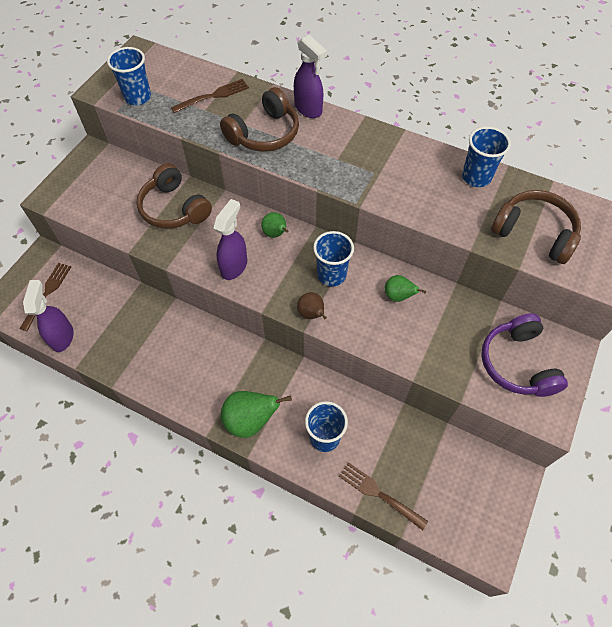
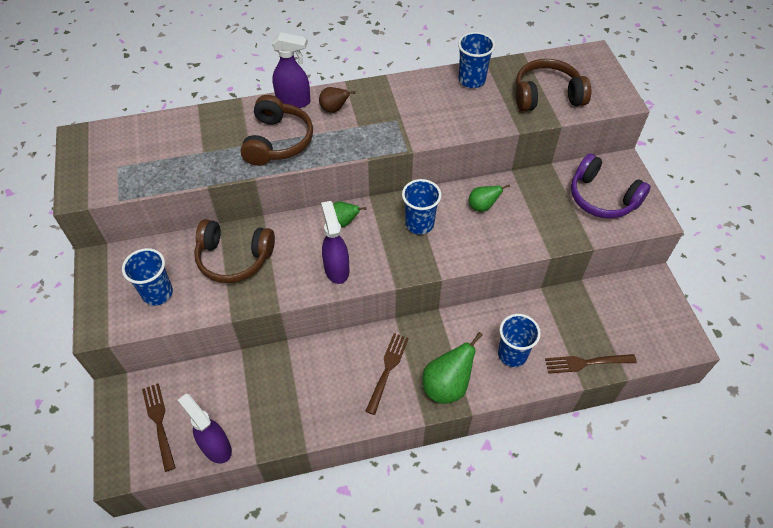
camera: 40 degrees left, 5 degrees down
(137, 97) = (126, 177): blue cup -> blue cup (157, 293)
(213, 96) = (198, 137): brown fork -> brown fork (387, 370)
(311, 314) = (434, 262): brown pear -> brown pear (334, 109)

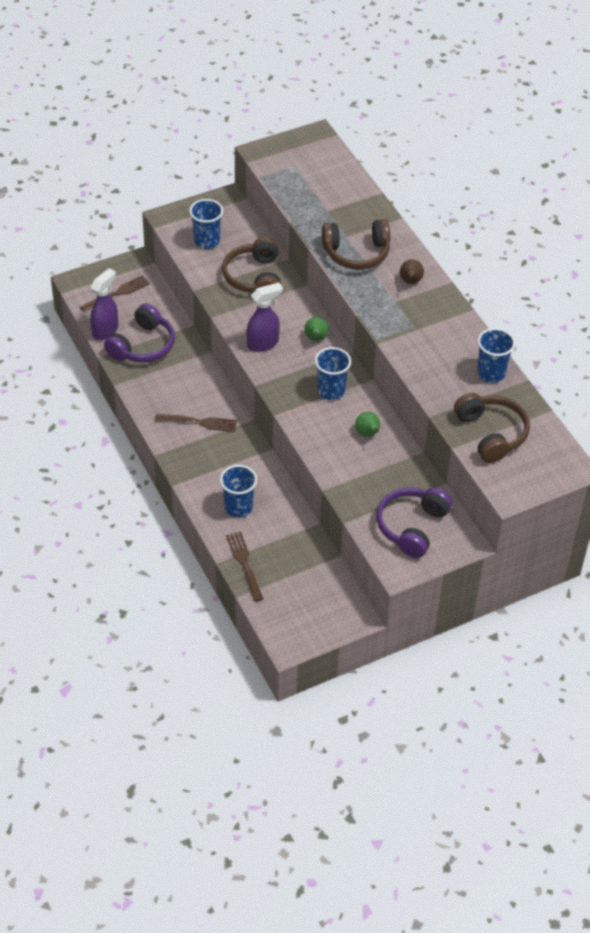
camera: 75 degrees right, 5 degrees down
(254, 408) = (142, 345): none -> purple headphones
(294, 101) = (410, 253): purple spray bottle -> none
(447, 386) = (194, 465): green pear -> none

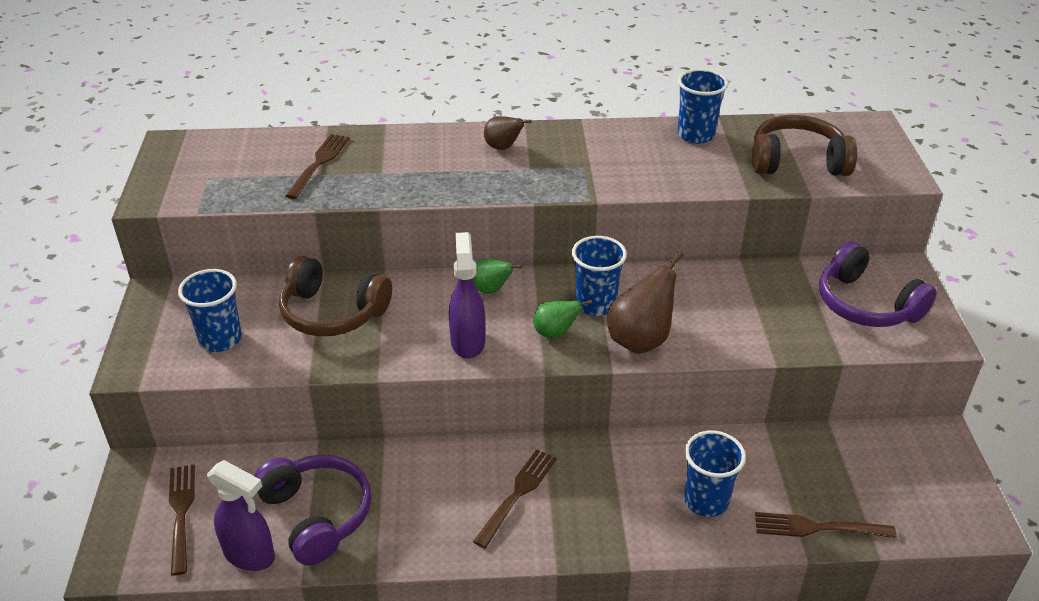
camera: 65 degrees left, 10 degrees down
(105, 330) = (250, 555): purple spray bottle -> purple spray bottle turned 150 degrees clockwise
(309, 420) = (640, 340): none -> brown pear
(337, 205) = (319, 164): none -> brown fork
(356, 253) = (419, 173): brown headphones -> none
(368, 434) = (689, 294): green pear -> green pear (555, 333)

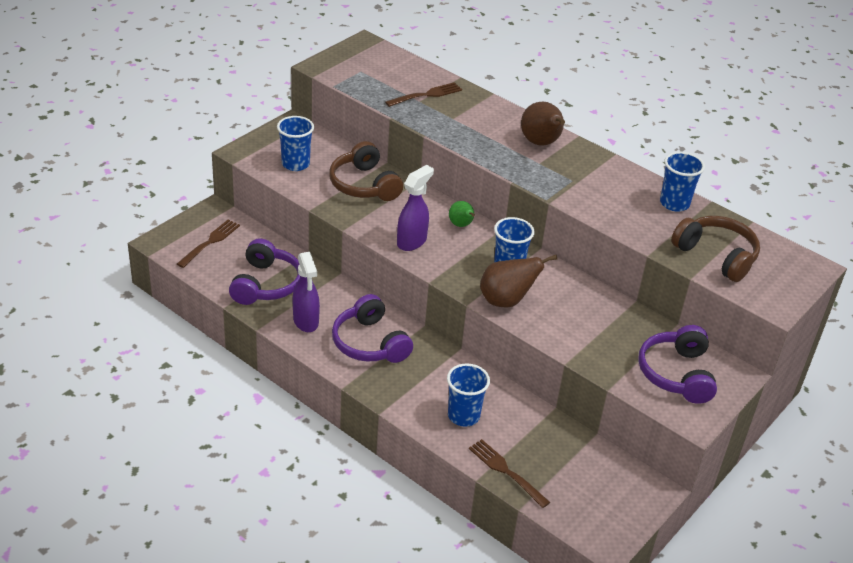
camera: 40 degrees right, 0 degrees up
(250, 555) = (217, 280): purple spray bottle -> purple spray bottle (306, 321)
(503, 147) = (541, 143): brown pear -> brown pear, size x1.70
(517, 495) = (370, 343): brown fork -> purple headphones
(555, 333) = (464, 267): green pear -> none

